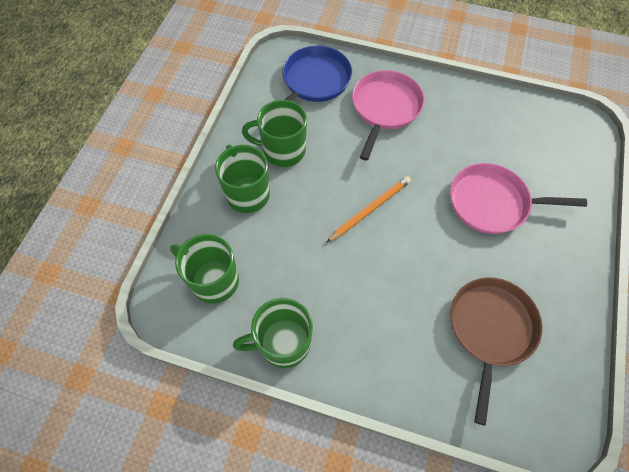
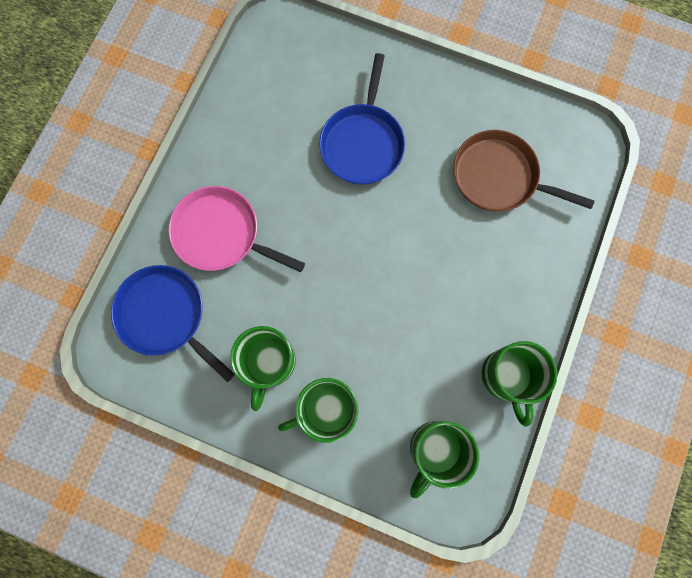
camera: 85 degrees left, 15 degrees up
(370, 209) = (359, 270): orange pencil -> none
(492, 203) = (363, 143): pink pan -> blue pan

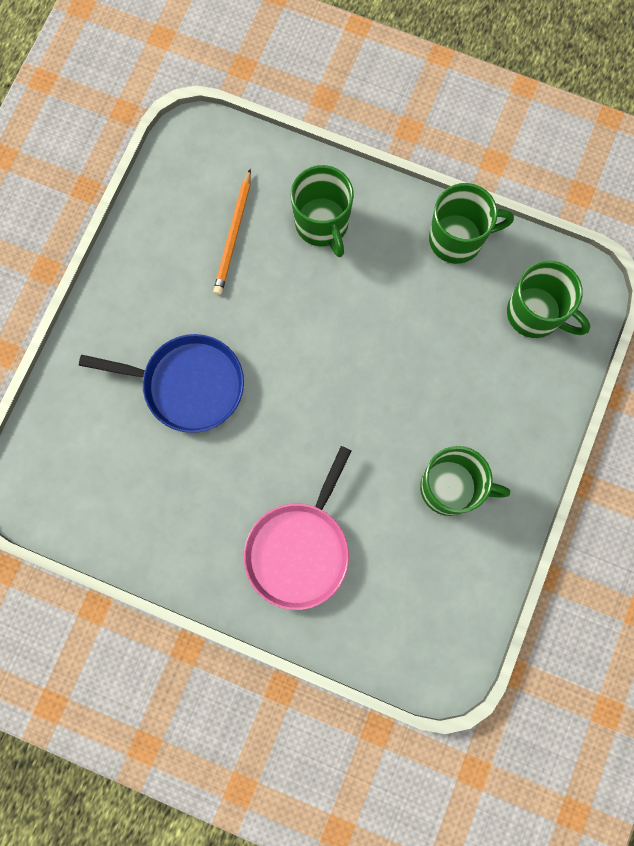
camera: 90 degrees left, 0 degrees up
(166, 315) = (399, 611): blue pan -> none
(326, 409) = (498, 425): green mug -> green mug (322, 224)
(498, 177) = (233, 235): brown pan -> orange pencil

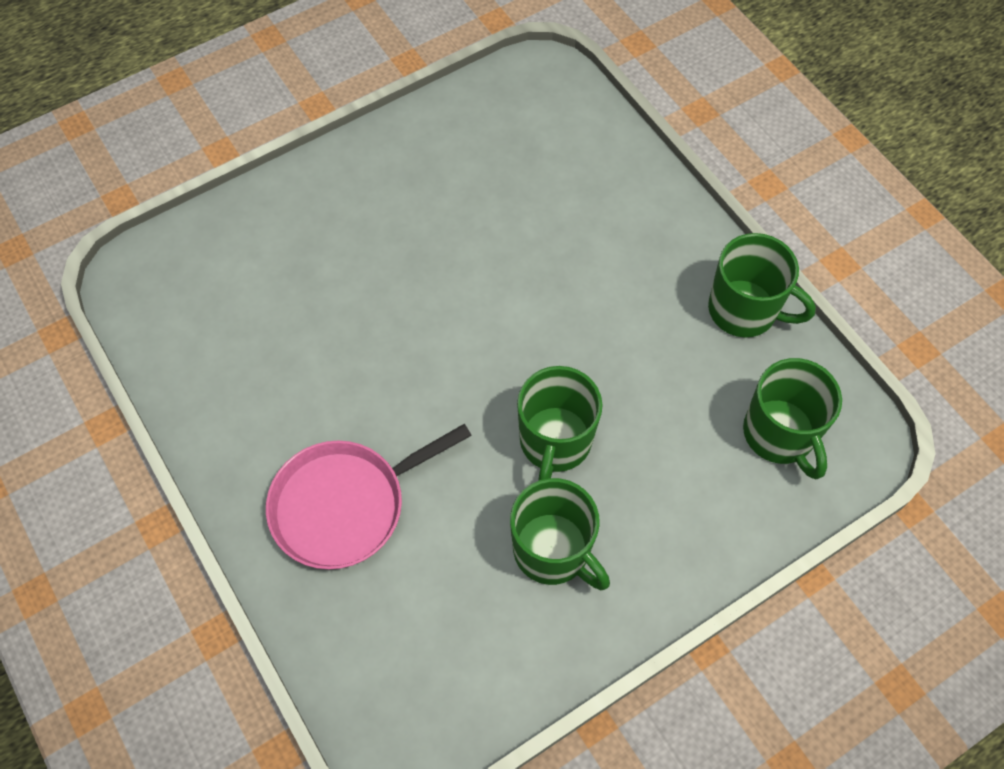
camera: 35 degrees right, 15 degrees down
(188, 385) = (363, 279): blue pan -> none
(233, 235) = (514, 175): orange pencil -> none
(322, 224) = (610, 216): green mug -> green mug (555, 442)

